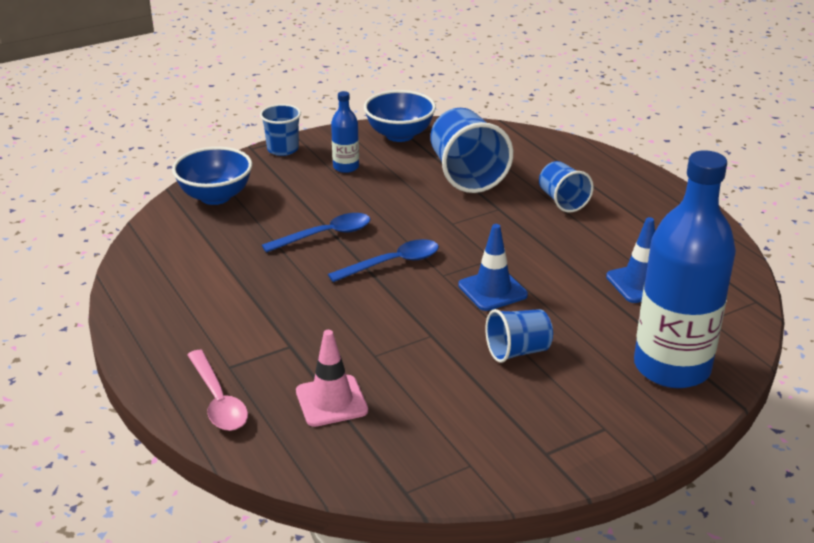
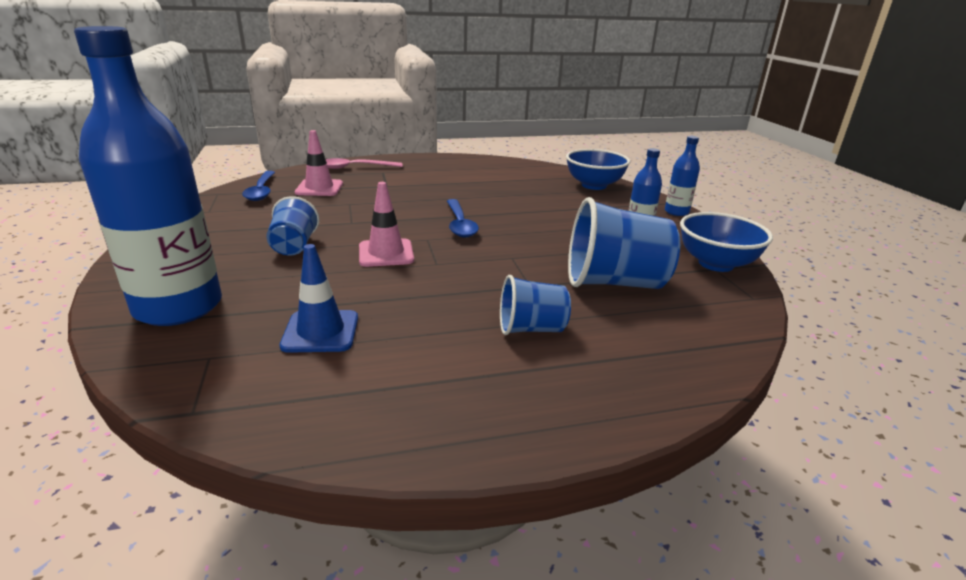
camera: 105 degrees right, 5 degrees down
(283, 149) = (676, 212): blue cup -> blue bottle
(326, 235) = (518, 209): blue spoon -> blue spoon (261, 191)
(492, 290) = (386, 253): blue traffic cone -> pink traffic cone

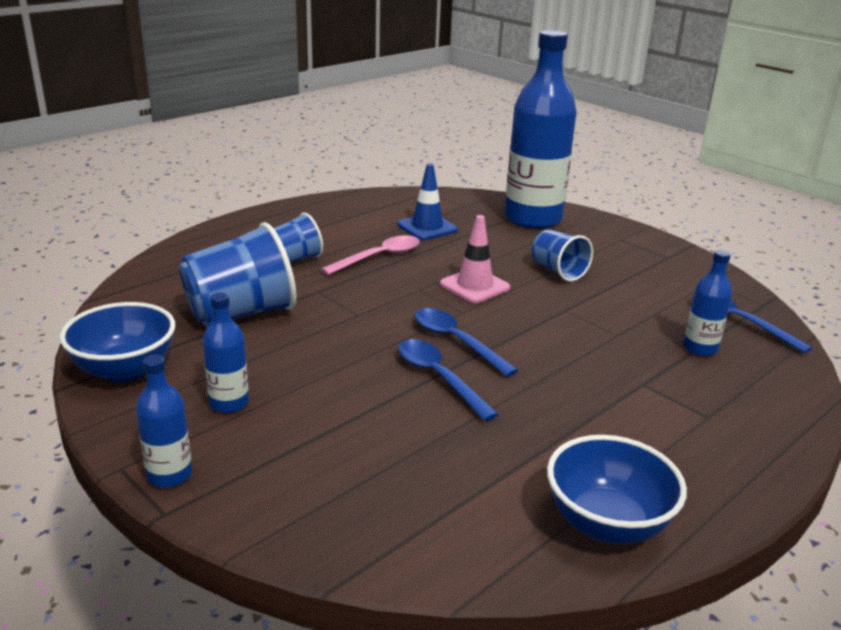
camera: 150 degrees right, 0 degrees up
(319, 188) = (700, 348): pink traffic cone -> blue bottle
(354, 167) = (762, 412): pink spoon -> pink spoon (379, 257)
(496, 212) = (438, 377): none -> blue spoon
(594, 185) = (344, 517): blue bowl -> blue bowl (607, 523)

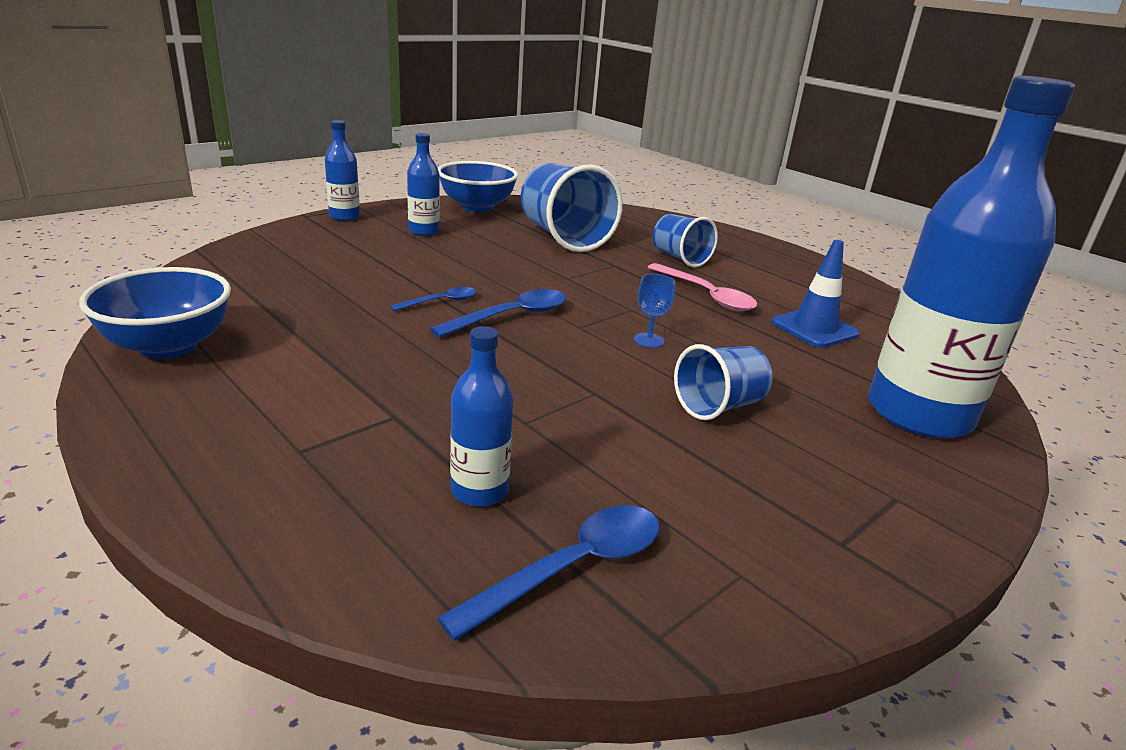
camera: 90 degrees right, 0 degrees up
(438, 377) = (441, 302): blue spoon -> blue spoon, size x0.60
(474, 286) = (649, 340): pink traffic cone -> blue goblet

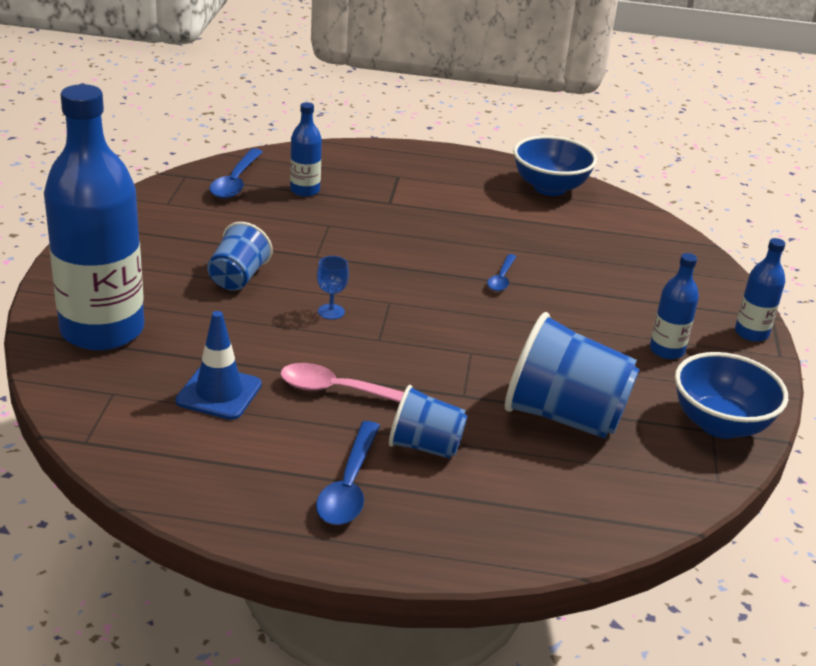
camera: 140 degrees right, 5 degrees up
(511, 316) = (441, 288): blue spoon -> blue spoon (349, 486)

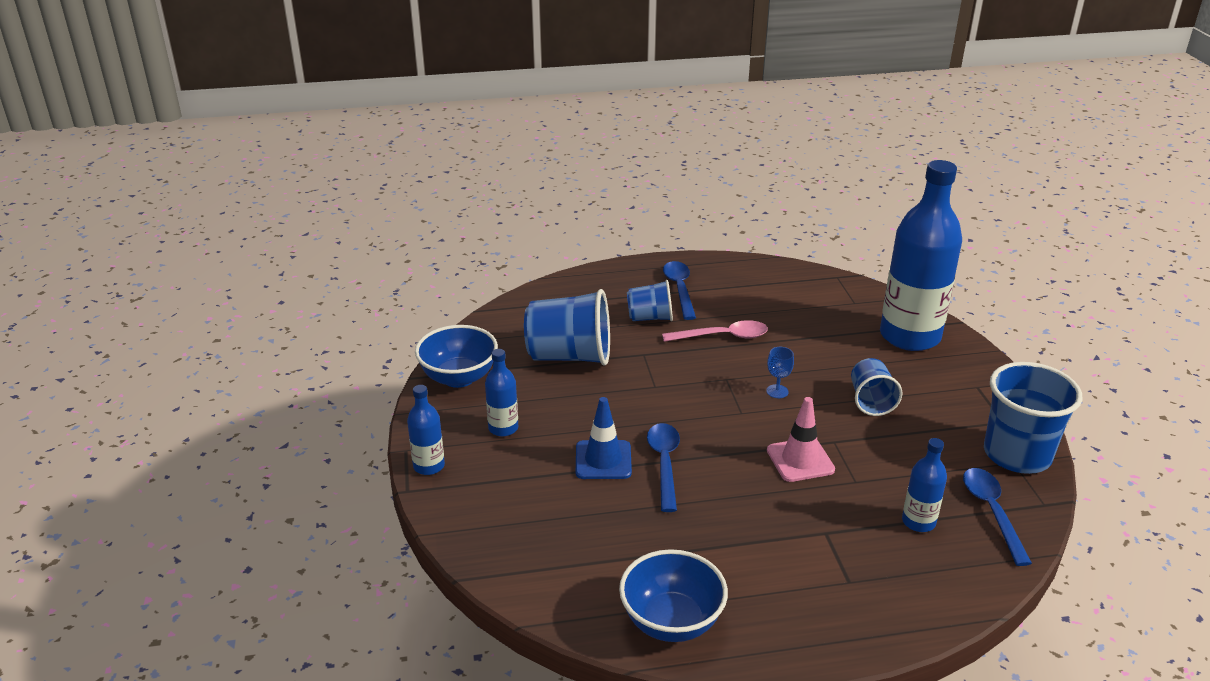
camera: 165 degrees right, 0 degrees up
(156, 207) = (1017, 454): none -> blue cup
(219, 393) = (795, 317): blue traffic cone -> blue traffic cone (603, 460)
(364, 250) = (800, 460): none -> pink traffic cone
(501, 278) = (664, 463): blue spoon -> blue spoon, size x1.66

